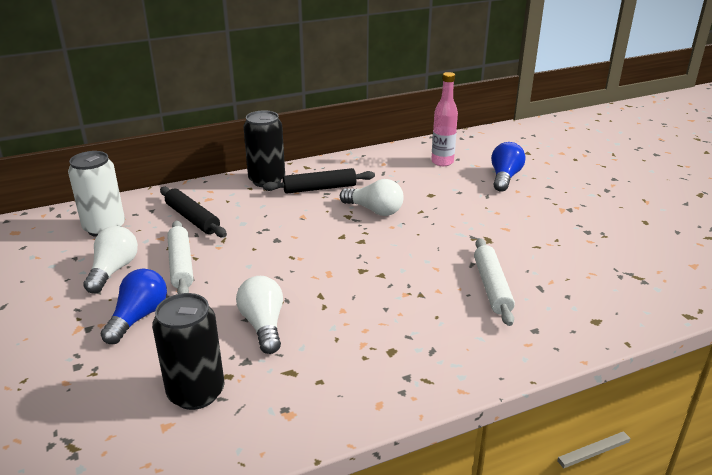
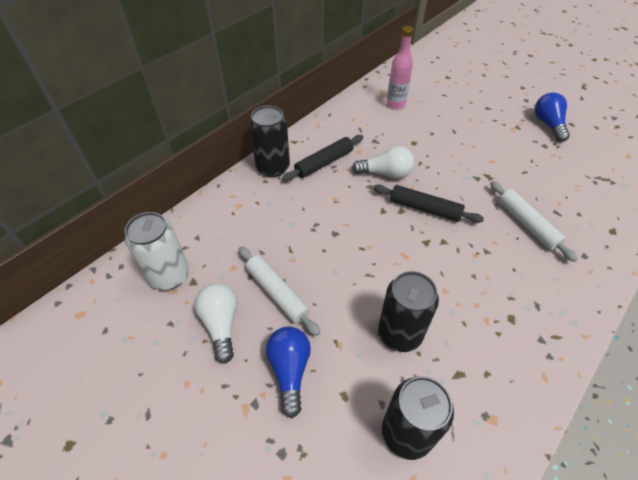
camera: 25 degrees left, 20 degrees up
(192, 218) = (243, 234): black rolling pin -> black rolling pin (424, 208)
(263, 325) = (400, 333): white light bulb -> black can
(504, 177) = (451, 108): blue light bulb -> blue light bulb (548, 124)

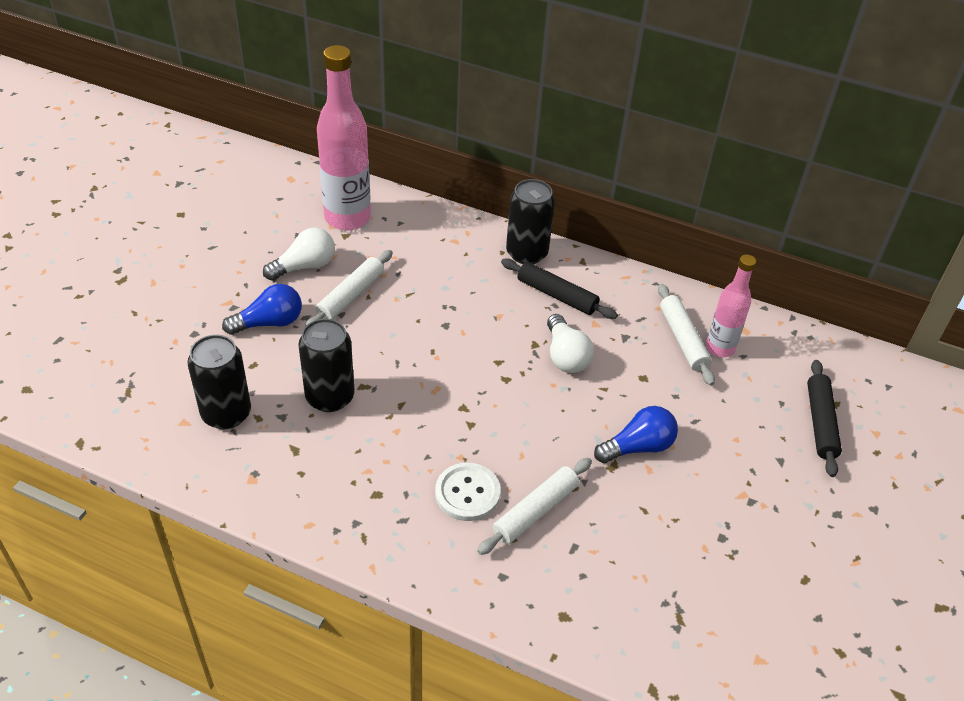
camera: 70 degrees right, 5 degrees down
(169, 275) = (347, 218): white can -> pink bottle
(384, 117) = (683, 339): none -> white rolling pin
(424, 208) = (518, 401): black rolling pin -> black rolling pin (820, 422)
(511, 258) = (467, 493): none -> white button
(548, 124) = (782, 544): blue light bulb -> blue light bulb (638, 447)

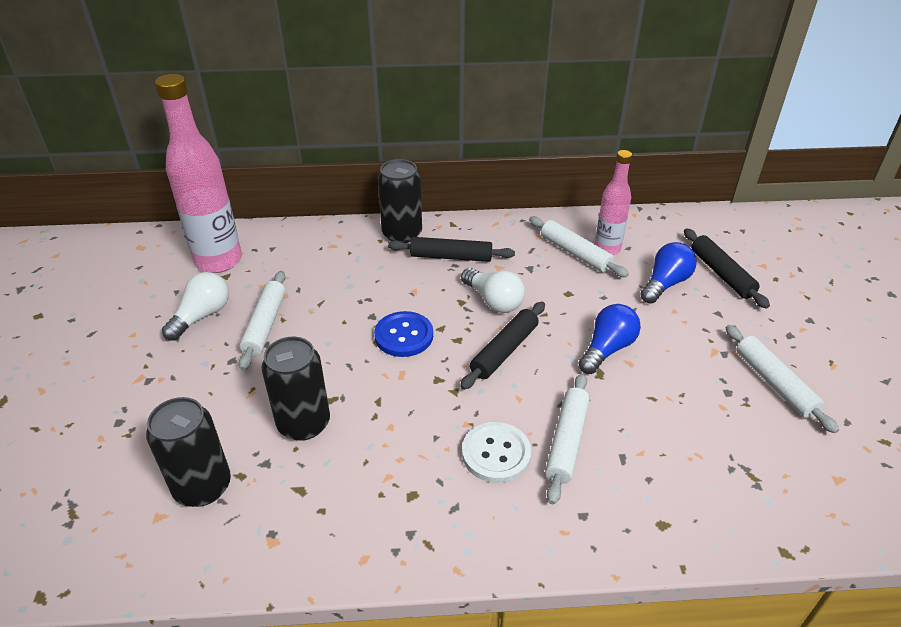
camera: 25 degrees left, 5 degrees down
(269, 323) = (196, 380): blue light bulb -> blue light bulb (665, 284)
(461, 355) = (404, 335): none -> blue button
(540, 407) = (504, 351): none -> black rolling pin
(777, 551) = (774, 383): none -> white rolling pin

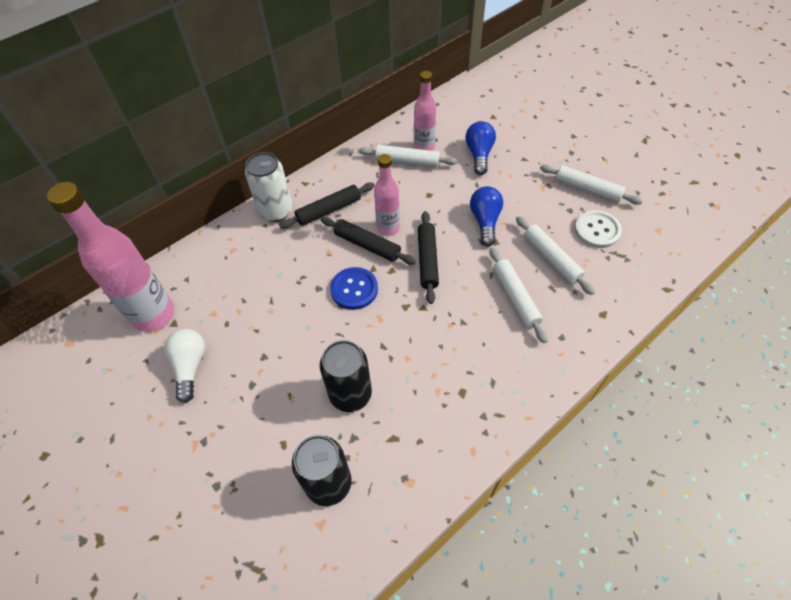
camera: 35 degrees left, 15 degrees up
(265, 325) = (248, 342): white rolling pin -> white rolling pin (551, 259)
(402, 234) = (276, 211): black can -> white can
(493, 301) = (388, 228): white light bulb -> pink bottle
(496, 453) = (484, 332): white button -> white button (597, 230)
(721, 273) = (504, 129): black rolling pin -> black rolling pin (367, 245)

